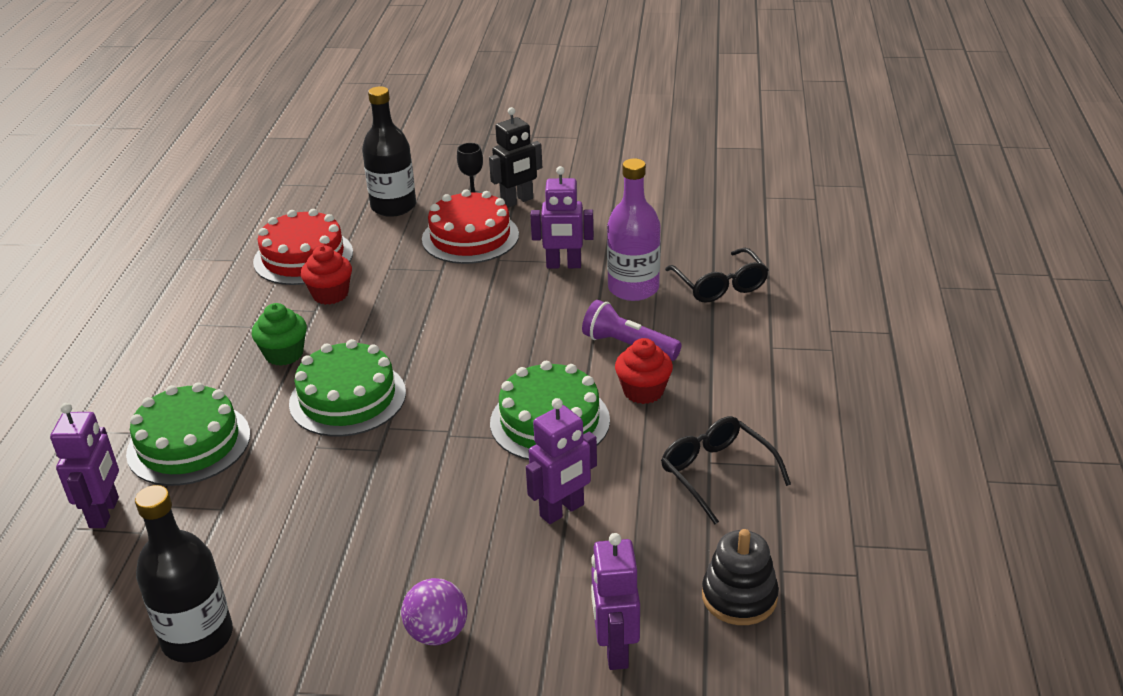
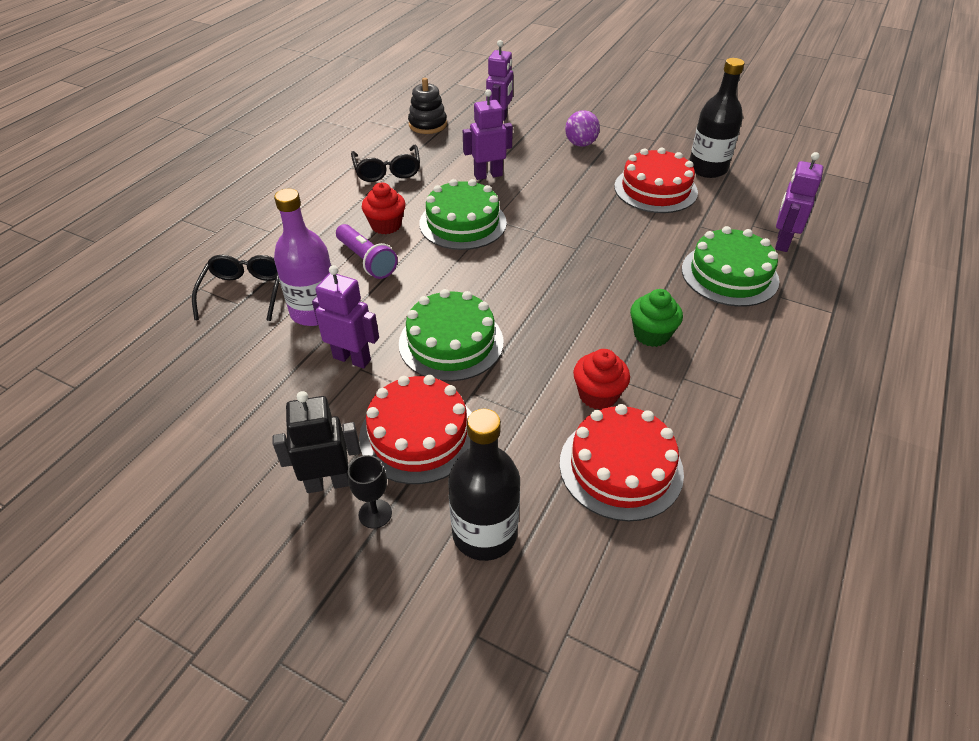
camera: 160 degrees left, 10 degrees up
(289, 560) = (655, 189): none -> red cake
(347, 398) = (602, 278): green cake -> green cake (451, 342)

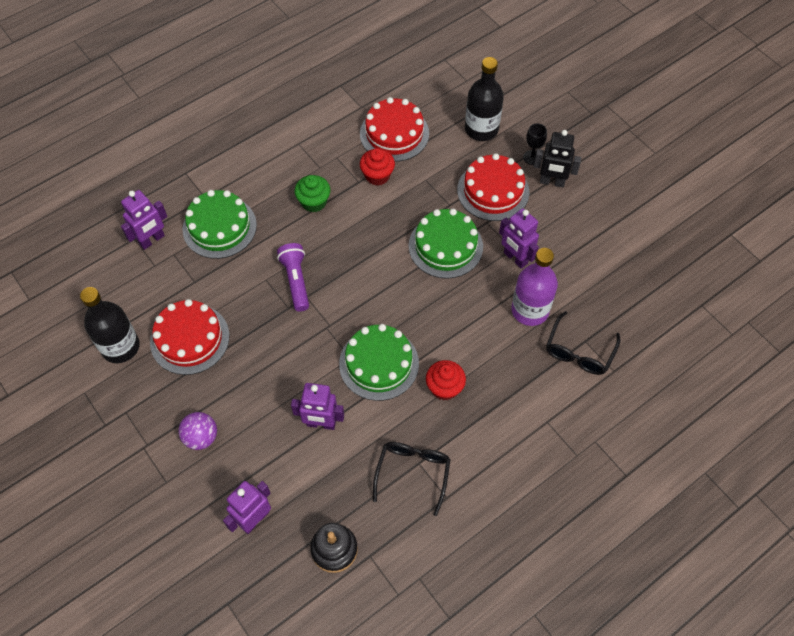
camera: 155 degrees left, 15 degrees up
(366, 260) = (475, 349): purple flashlight -> purple flashlight (296, 281)

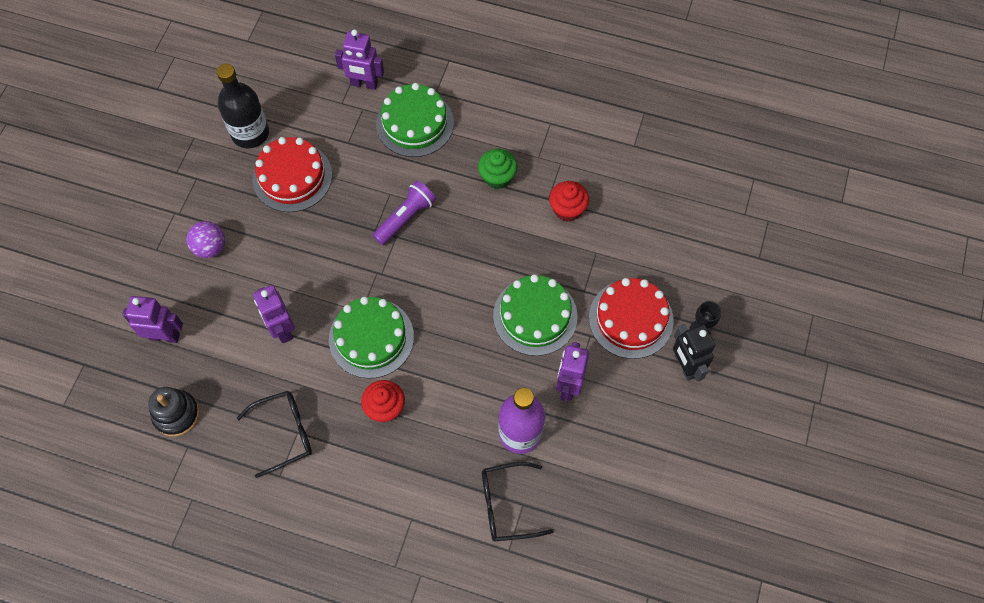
camera: 55 degrees right, 5 degrees up
(394, 133) = (627, 192): red cake -> none
(481, 129) = (696, 264): black bottle -> none

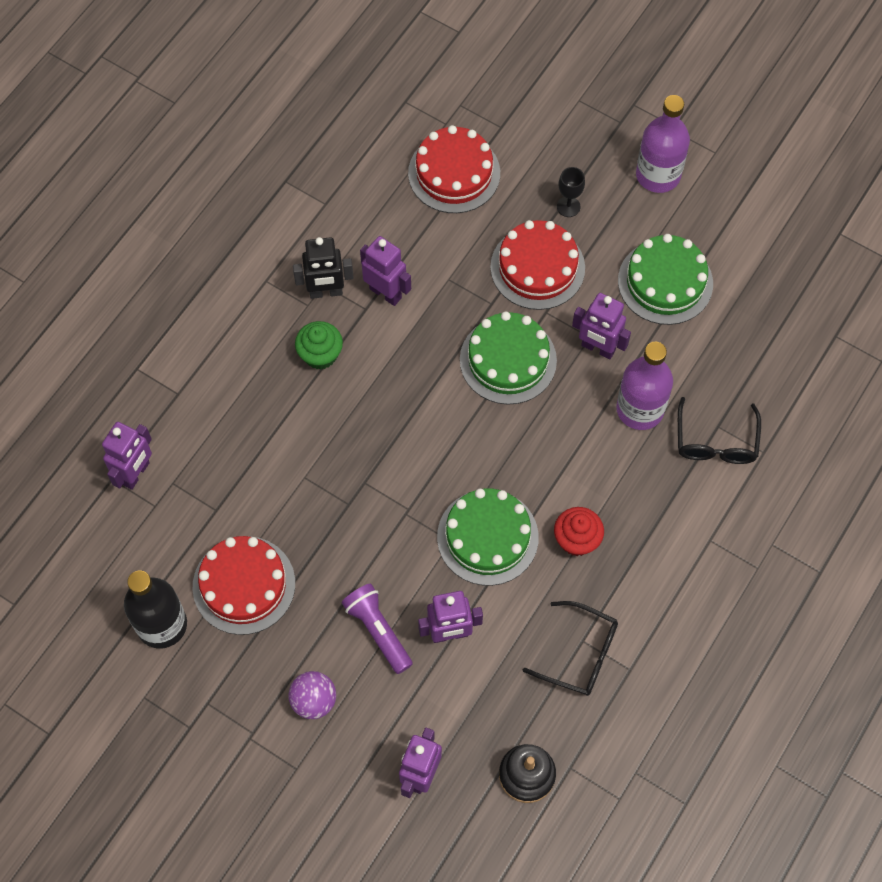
camera: 75 degrees left, 0 degrees up
(285, 433) = (580, 654): black glasses -> black glasses turned 120 degrees clockwise
(406, 218) = (343, 466): purple flashlight -> purple flashlight (378, 631)
(415, 123) = (215, 427): green cake -> green cake (665, 282)
(567, 209) = (386, 293): red cupcake -> purple robot
(685, 366) = (605, 232): black robot -> black robot (326, 292)
(698, 232) = (454, 173): none -> red cake
(761, 399) = (658, 175): none -> purple bottle

